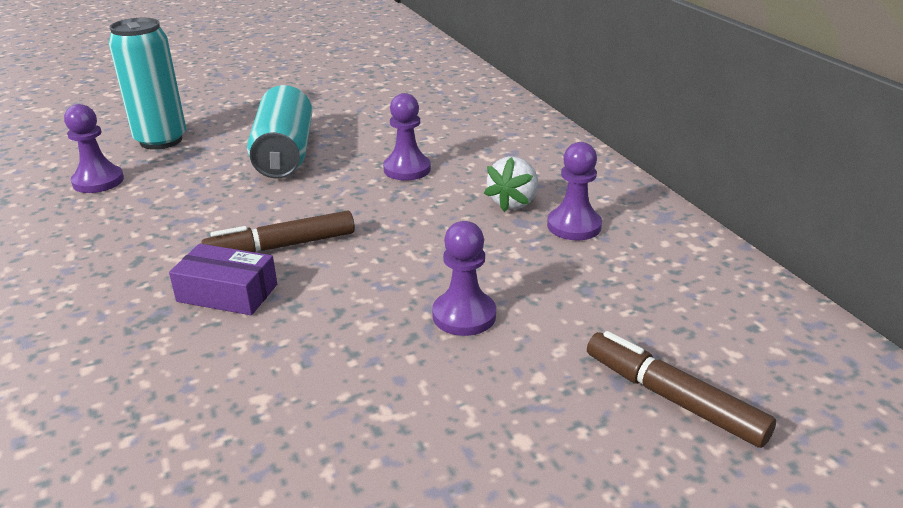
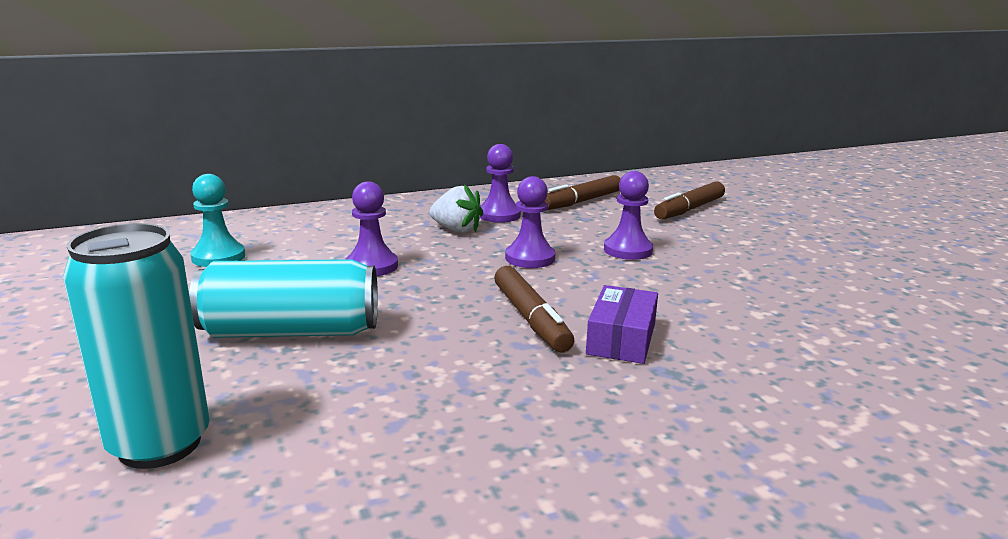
camera: 90 degrees left, 10 degrees down
(98, 181) = (309, 485): purple pawn -> purple pawn (530, 258)
(425, 112) = (218, 257): none -> turquoise pawn
(662, 288) = (581, 201): none -> brown marker

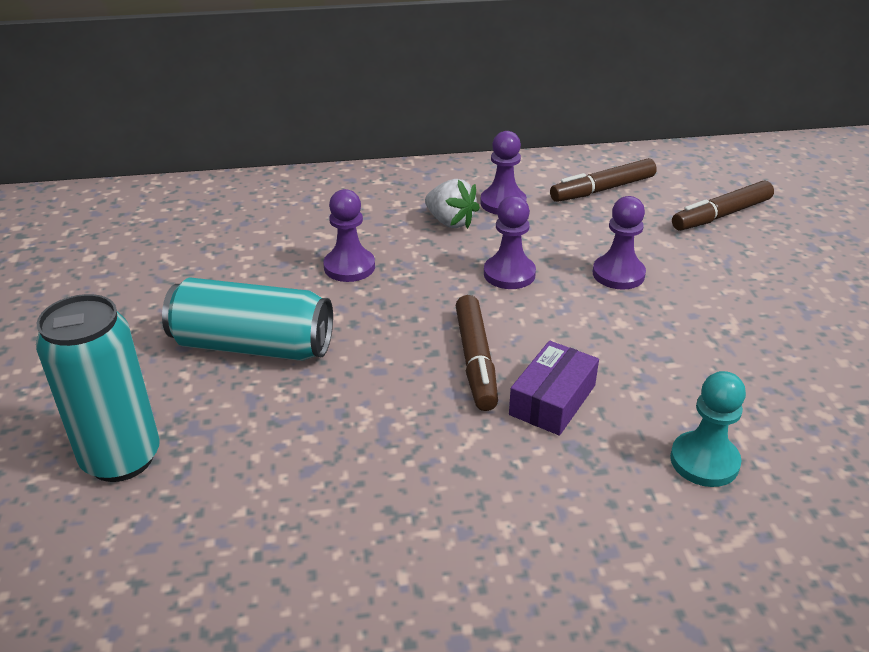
camera: 15 degrees right, 15 degrees up
(218, 257) = (213, 237): turquoise pawn -> turquoise pawn (704, 461)

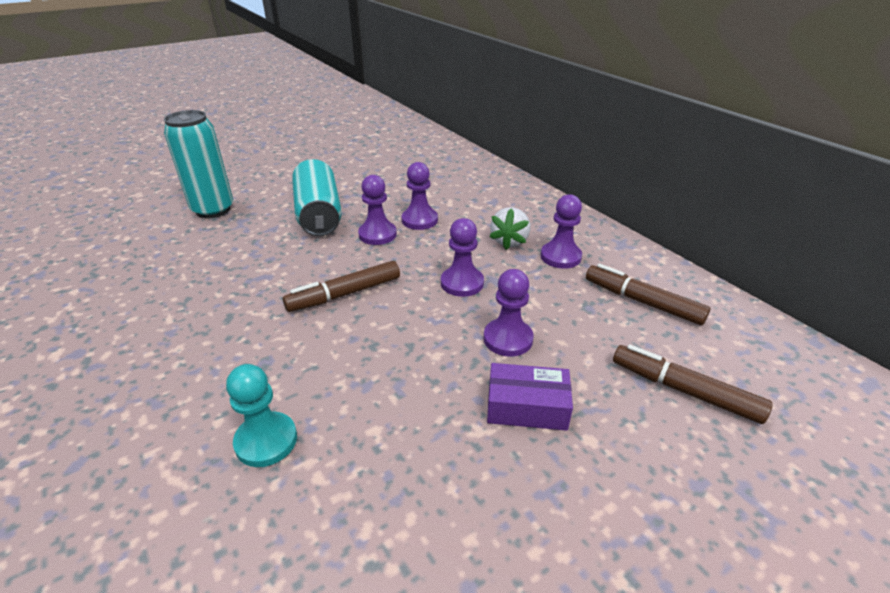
camera: 65 degrees right, 0 degrees up
(356, 307) = (377, 234): none -> purple pawn
(552, 400) = (314, 339): purple box -> purple box (527, 407)

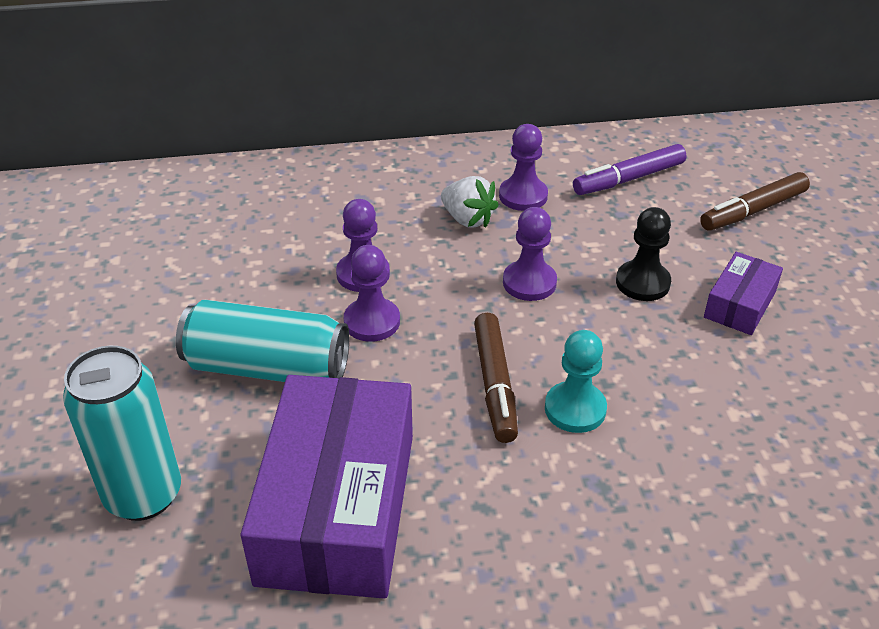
camera: 65 degrees left, 5 degrees up
(216, 265) = (337, 507): none -> purple box
(266, 441) = (722, 498): turquoise pawn -> turquoise pawn (575, 409)
(508, 339) = (642, 283): purple pawn -> black pawn
(642, 301) = (628, 179): brown marker -> purple marker

